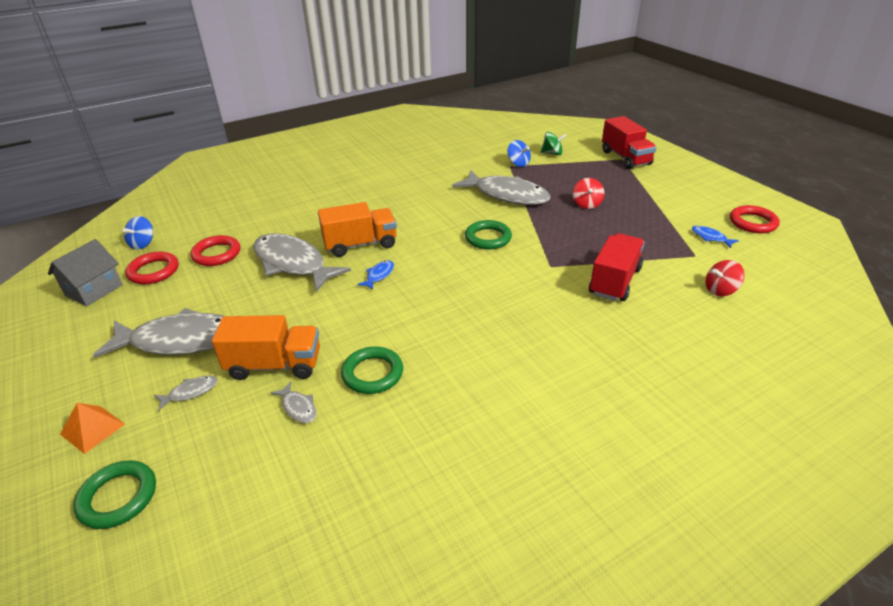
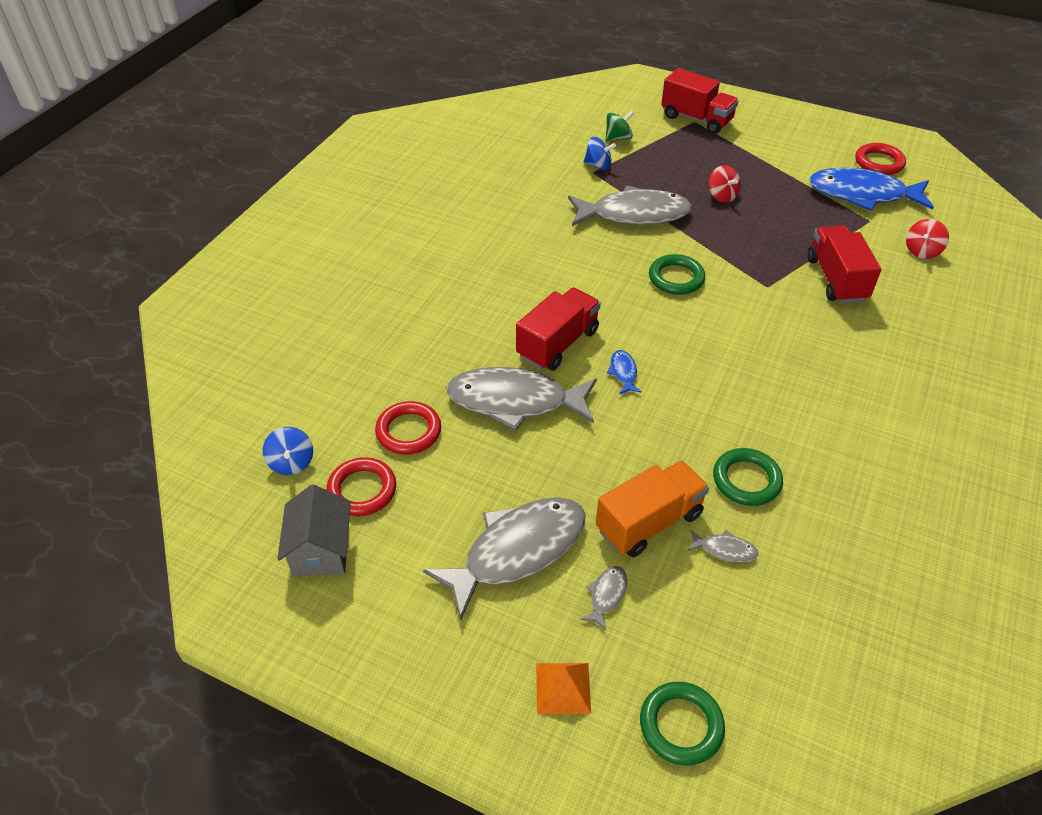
camera: 35 degrees left, 10 degrees up
(360, 244) = (558, 344): orange truck -> red truck
(710, 237) = (862, 194): blue fish -> blue fish, size x2.47

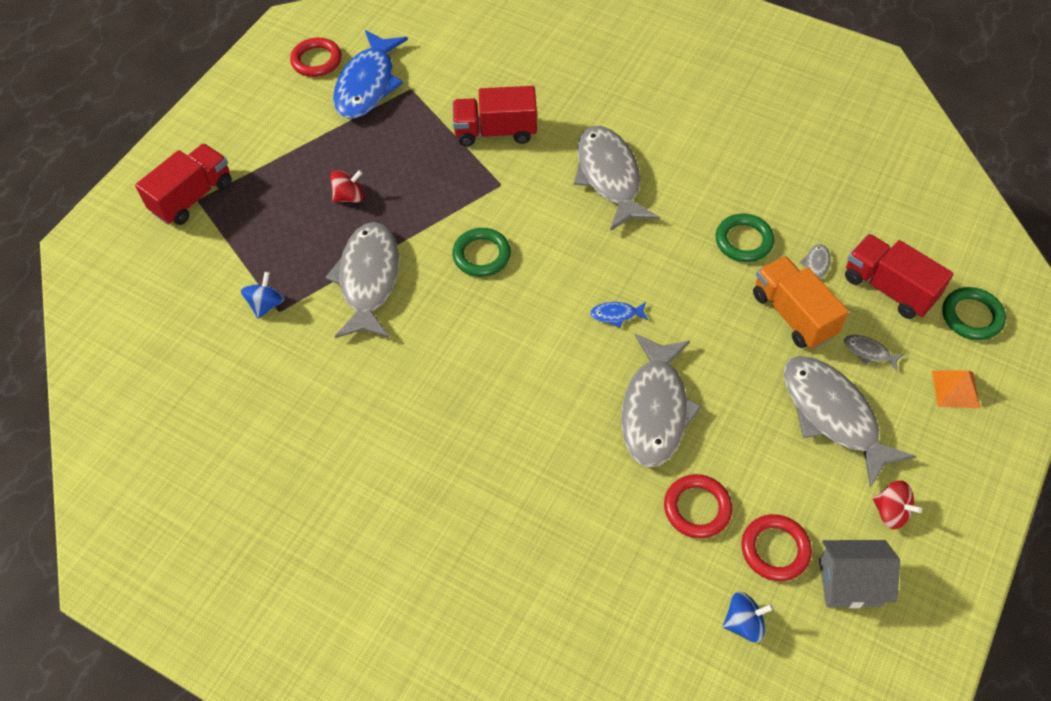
camera: 85 degrees left, 10 degrees up
(558, 344) = (574, 367): red truck -> red truck (888, 288)
(618, 138) = (213, 279): green spinning top -> none
(805, 365) = (609, 177): none -> grey fish
(922, 251) = (461, 63): red spinning top -> red spinning top (891, 512)

